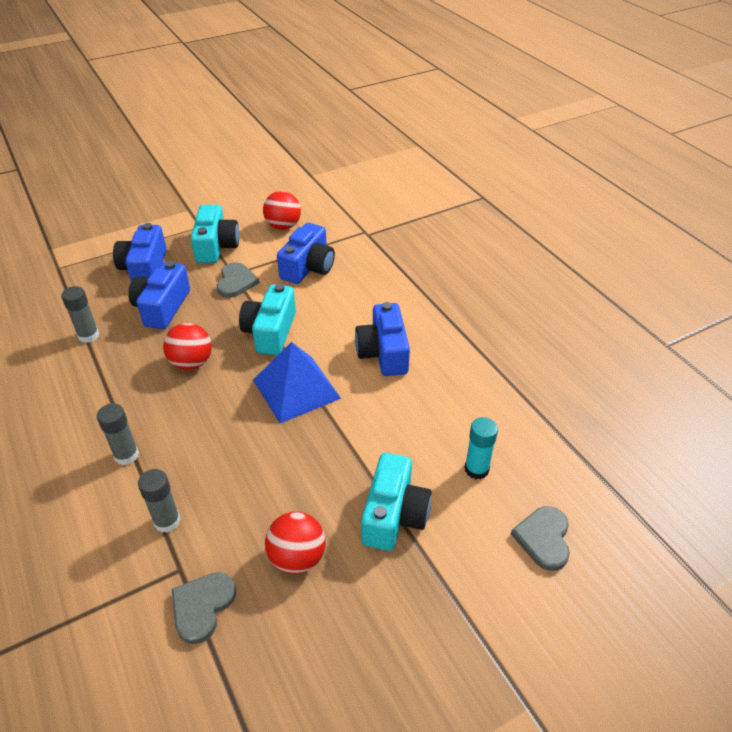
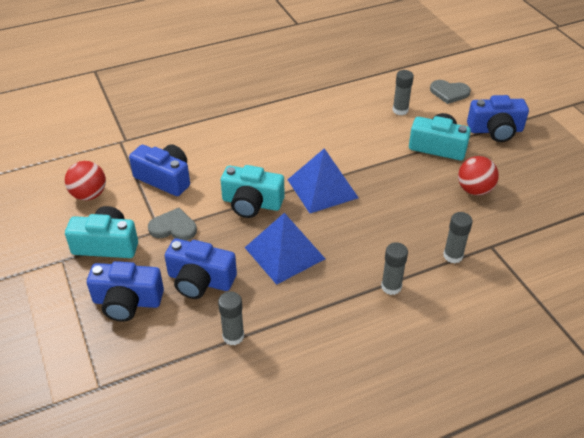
camera: 85 degrees left, 0 degrees up
(191, 363) = (284, 253): red ball -> blue pyramid
(202, 606) = (516, 233): grey heart -> none
(383, 353) = (287, 141): blue camera -> blue camera (495, 130)
(476, 469) = (400, 110): turquoise glue stick -> grey glue stick

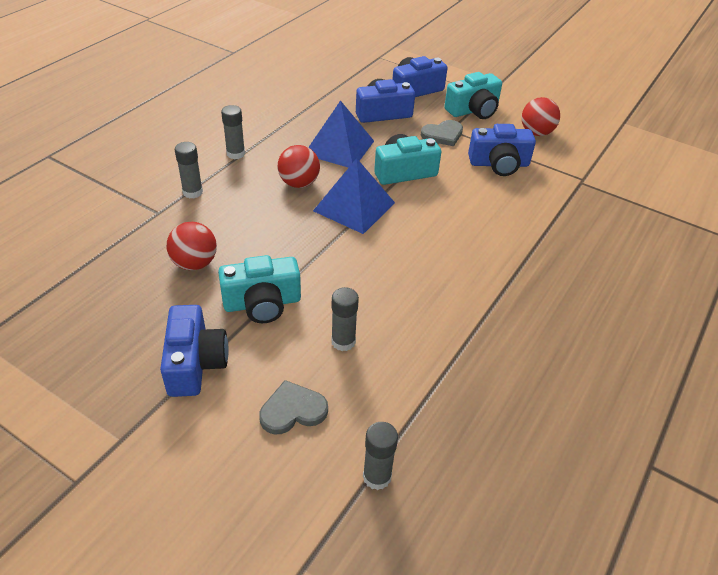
camera: 145 degrees right, 0 degrees up
(233, 336) = (327, 95): grey glue stick -> grey glue stick (377, 476)
(352, 227) = (299, 183): none -> red ball
(495, 130) = (195, 363): blue camera -> blue camera turned 120 degrees clockwise

